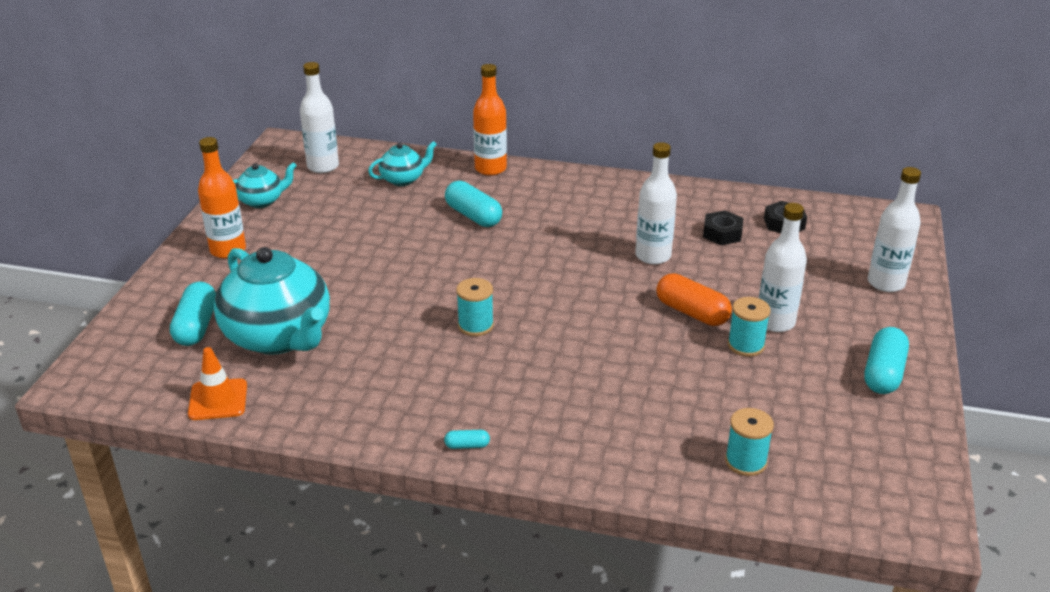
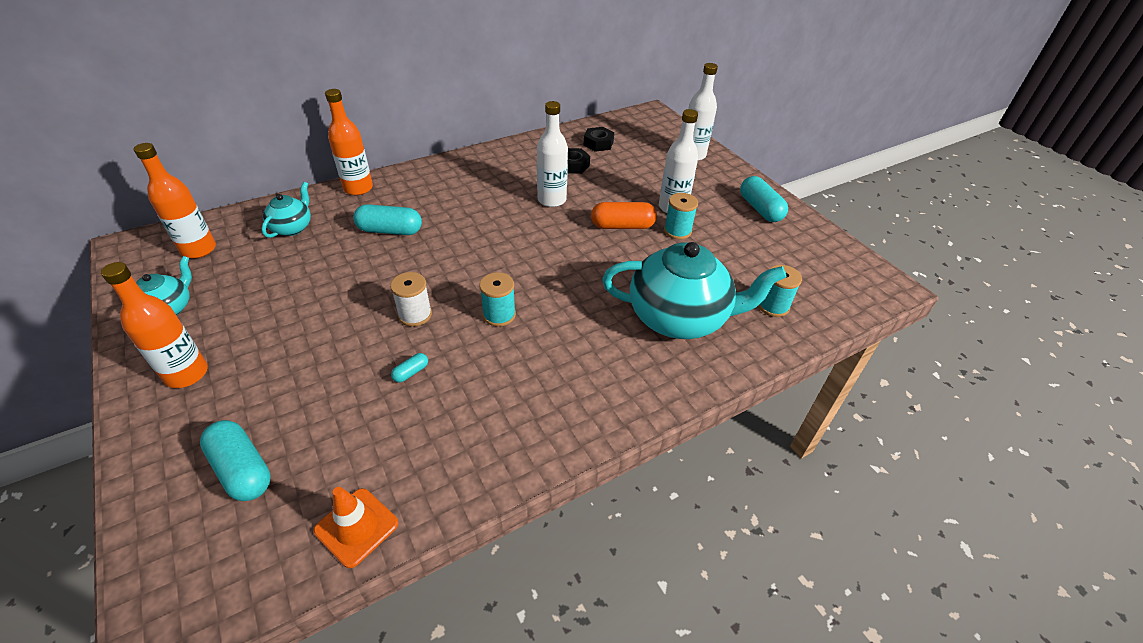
camera: 45 degrees left, 10 degrees up
(279, 336) = (344, 425): turquoise teapot -> turquoise teapot (679, 318)
(323, 166) = (199, 249): white bottle -> orange bottle
(412, 290) = (415, 315): none -> white spool
(467, 446) = (612, 413): turquoise capsule -> turquoise capsule (411, 372)

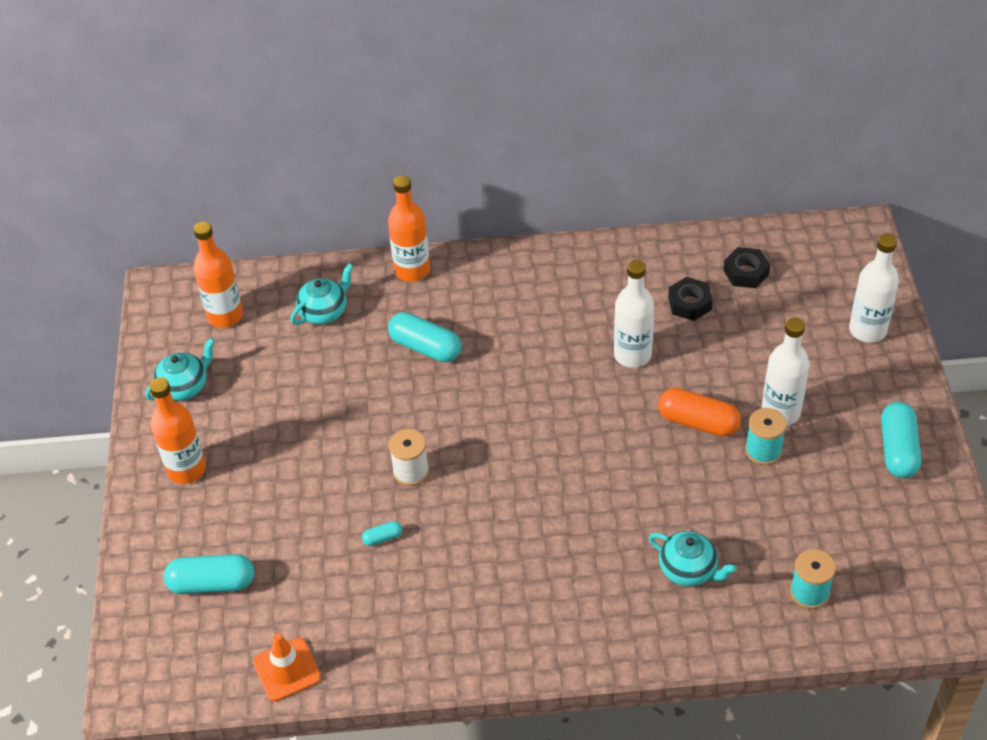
camera: 30 degrees right, 5 degrees up
(242, 469) = (212, 583): turquoise capsule -> turquoise capsule turned 75 degrees counterclockwise
(499, 315) = (495, 500): turquoise spool -> none
(679, 318) = (688, 570): turquoise teapot -> turquoise teapot, size x0.49

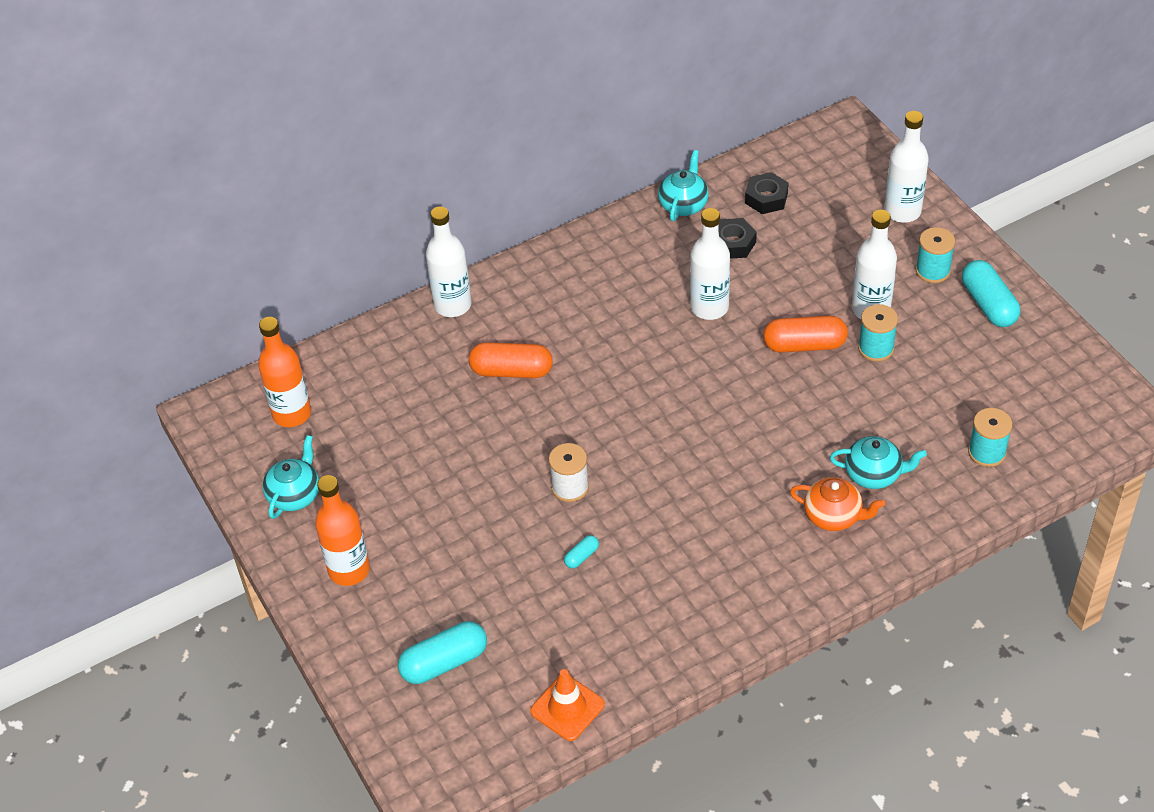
camera: 25 degrees left, 0 degrees up
(324, 312) = (390, 374): turquoise teapot -> turquoise teapot (683, 204)
(412, 270) = (452, 305): orange bottle -> white bottle
(425, 347) = (511, 371): turquoise capsule -> orange capsule
(627, 594) = (833, 516): none -> orange teapot
(862, 397) = (932, 271): none -> turquoise spool

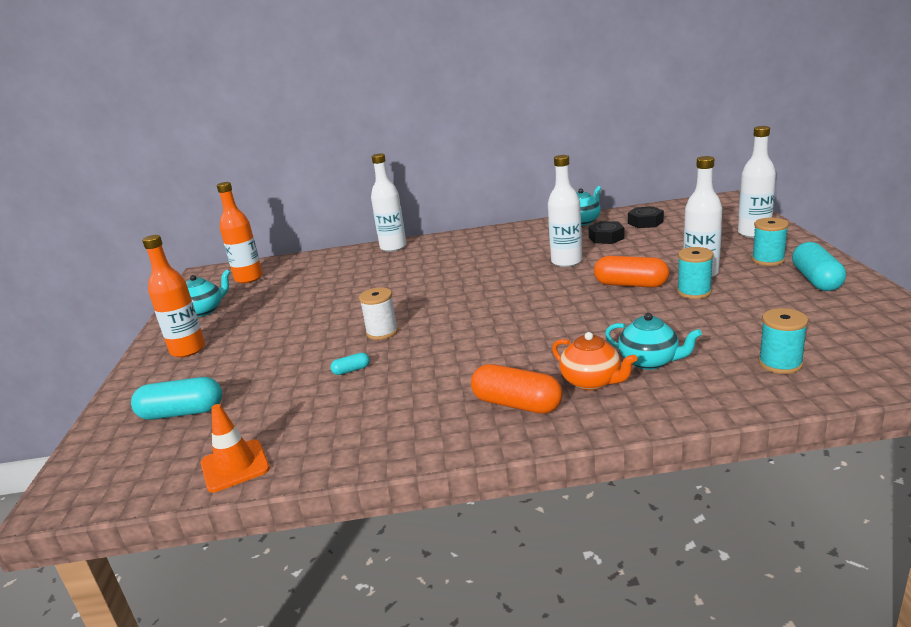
camera: 25 degrees right, 25 degrees down
(511, 371) = (400, 275): orange capsule -> orange capsule (517, 404)

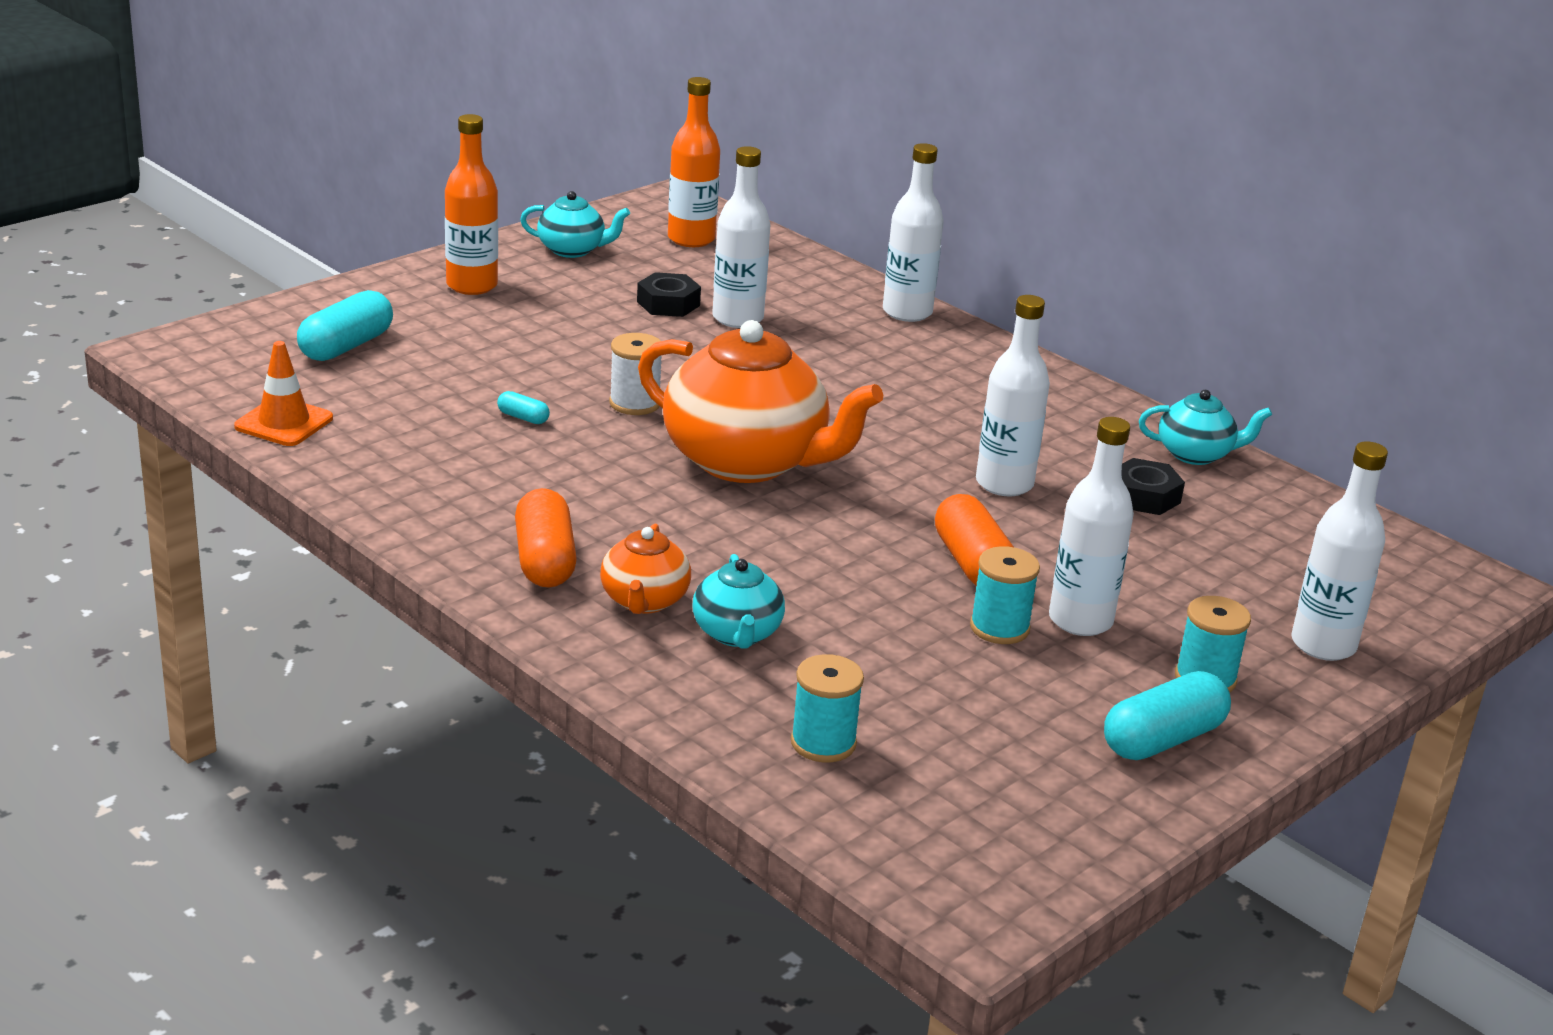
camera: 45 degrees right, 5 degrees up
(182, 413) = (346, 346): turquoise capsule -> turquoise capsule turned 75 degrees clockwise
(340, 285) = (737, 318): none -> white bottle
(478, 316) = (747, 461): none -> orange teapot
(645, 222) = (1259, 519): black nut -> black nut (668, 303)

